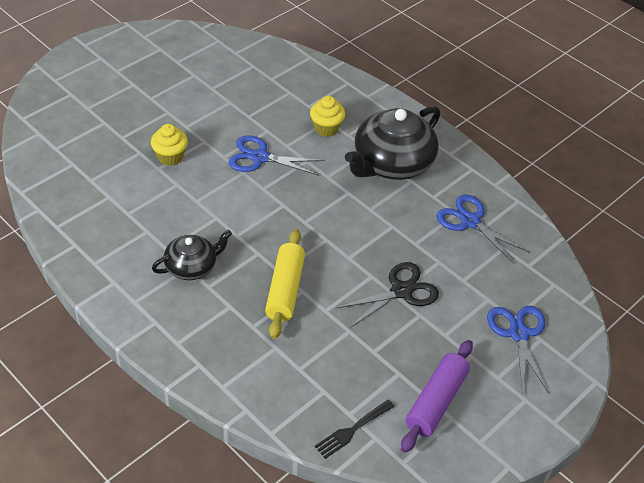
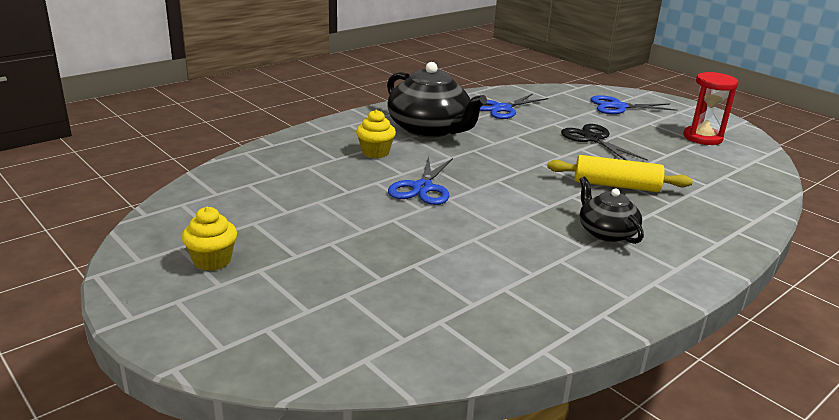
camera: 85 degrees left, 20 degrees down
(170, 157) = (423, 242): yellow cupcake -> yellow cupcake (212, 261)
(352, 429) = (754, 168): black fork -> none
(436, 401) = (702, 138): purple rolling pin -> red hourglass

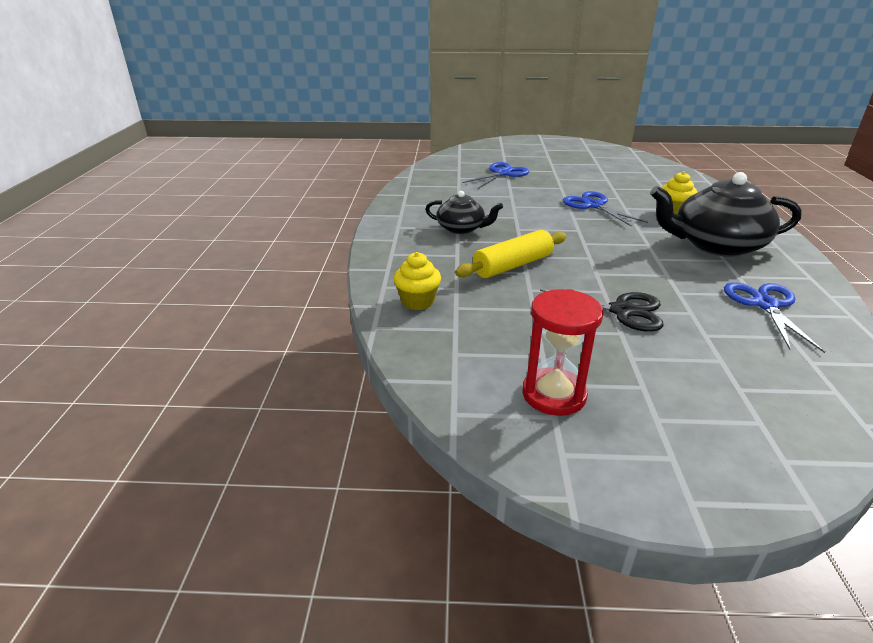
camera: 135 degrees right, 5 degrees up
(212, 261) = (567, 152): yellow cupcake -> yellow cupcake (417, 301)
(618, 107) = (732, 403): blue scissors -> blue scissors (502, 173)

